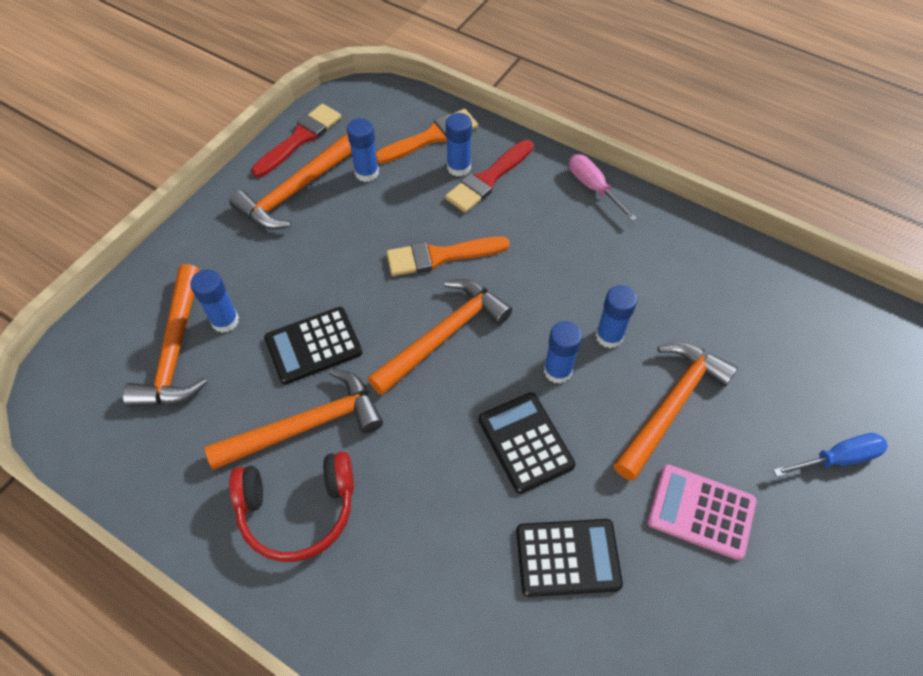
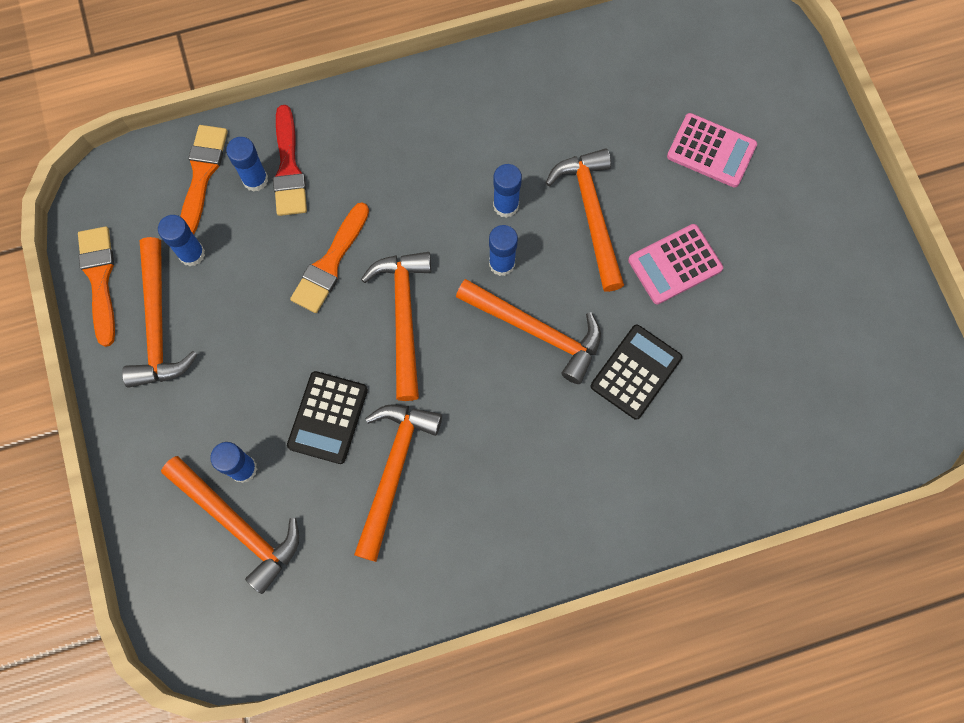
camera: 50 degrees left, 15 degrees up
(298, 509) = (456, 522): red headphones -> none
(300, 139) = (100, 279): red brush -> orange brush
(525, 442) = (536, 331): black calculator -> orange hammer
(593, 188) = (371, 100): pink screwdriver -> none
(837, 459) = (711, 151): blue screwdriver -> pink calculator

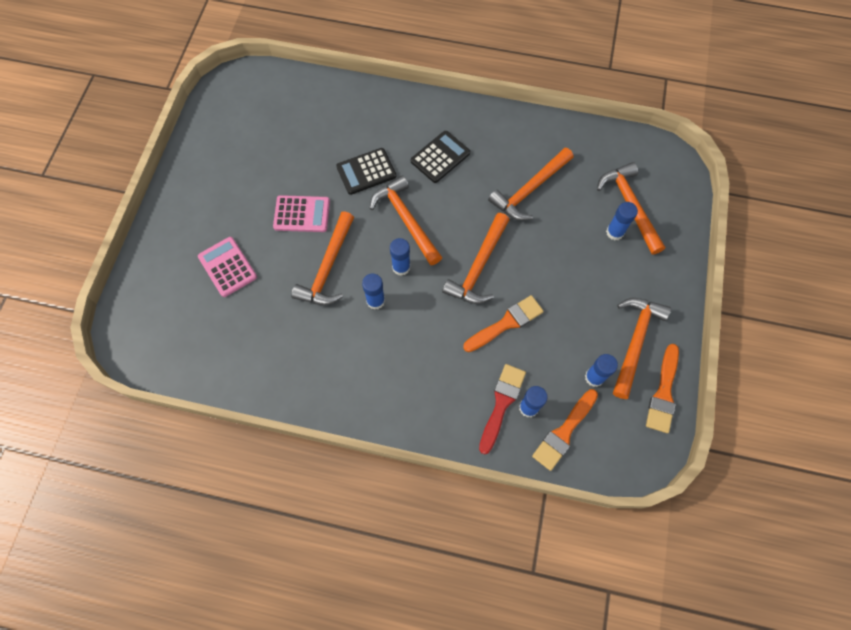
camera: 150 degrees left, 5 degrees down
(328, 417) = (553, 235): black calculator -> black calculator (440, 157)

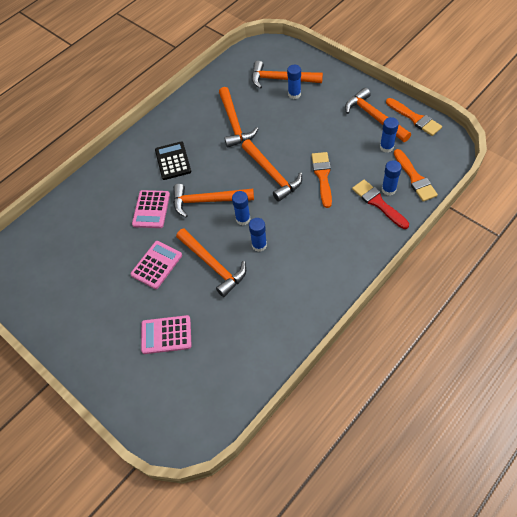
camera: 55 degrees left, 10 degrees down
(366, 171) = (151, 209): black calculator -> pink calculator

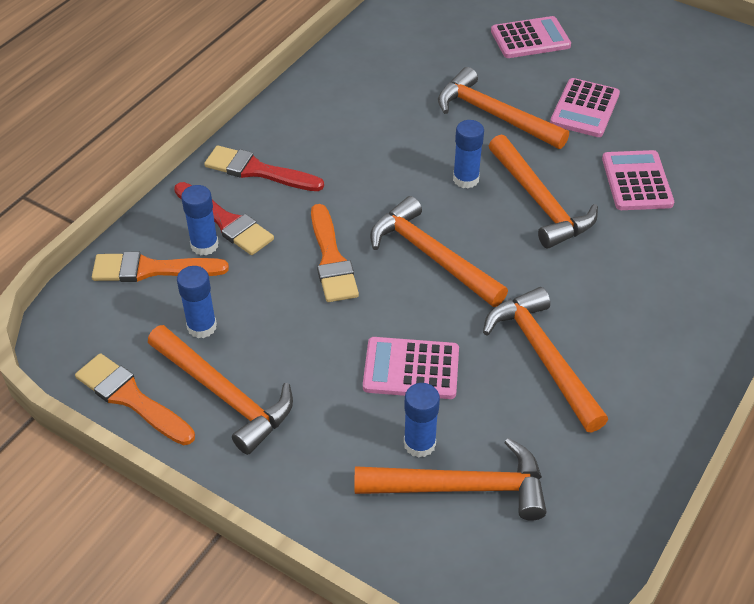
camera: 165 degrees right, 10 degrees down
(173, 161) = (641, 266): black calculator -> none
(207, 201) = (540, 202): orange hammer -> orange hammer turned 75 degrees clockwise
(259, 245) = (427, 145): blue glue stick -> none
(292, 122) = (411, 369): none -> pink calculator
(361, 235) = (258, 171): none -> red brush
(415, 178) = (152, 269): orange brush -> orange brush turned 60 degrees counterclockwise

